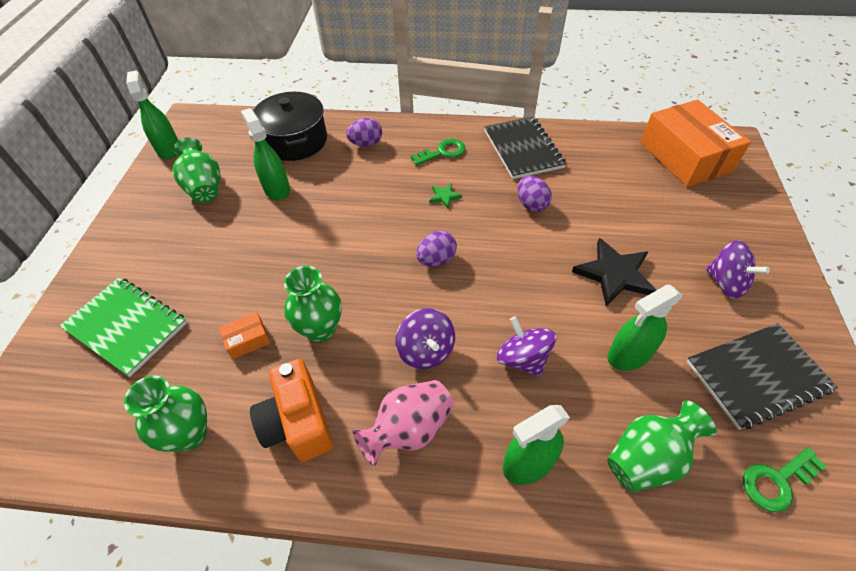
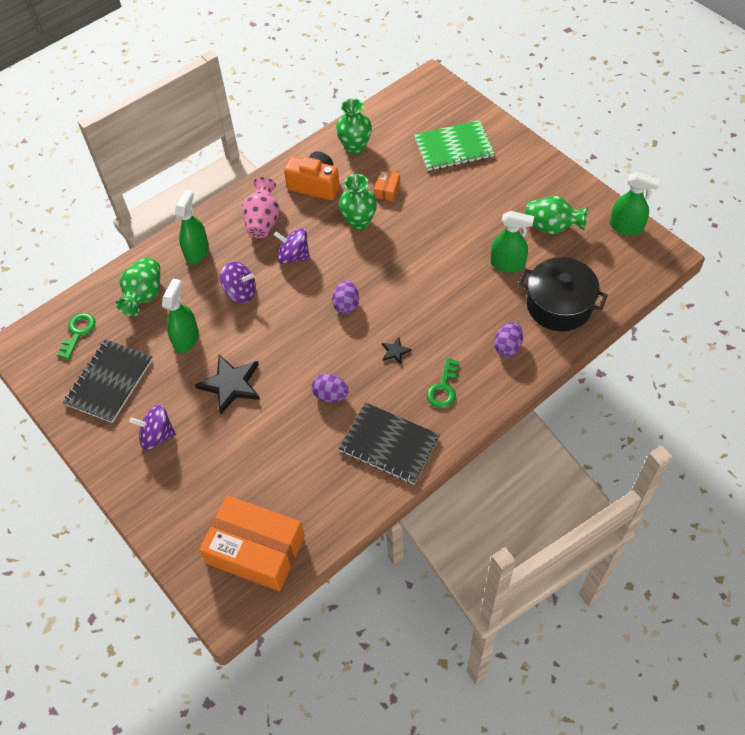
camera: 135 degrees right, 5 degrees up
(444, 196) = (395, 351): green star -> black star

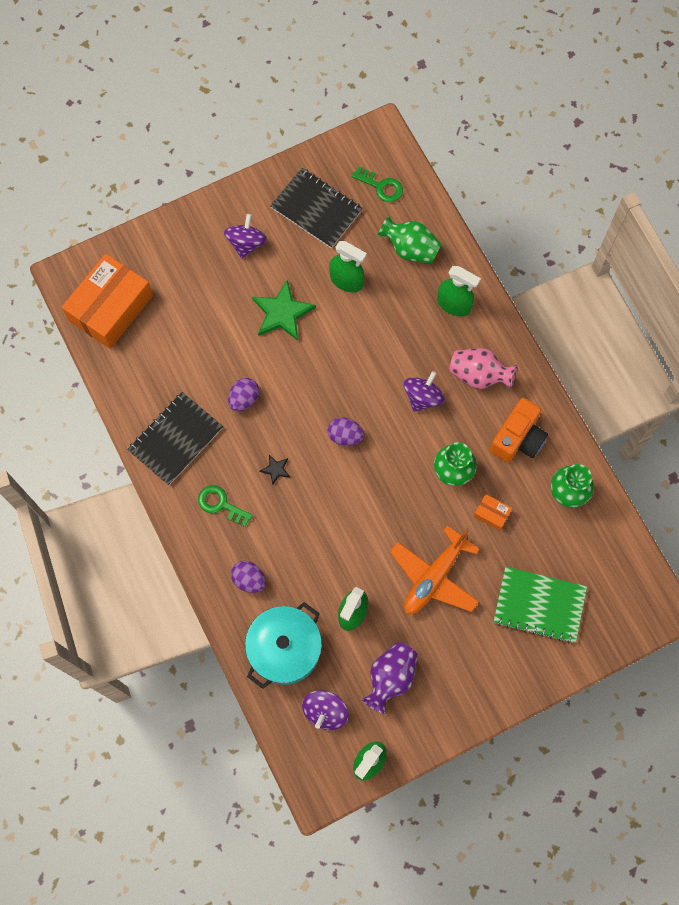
camera: 100 degrees right, 15 degrees up
(231, 385) = (282, 313): black star -> green star
(240, 292) = (390, 338): purple spinning top -> purple spinning top (325, 711)
(453, 147) = (539, 605): green notebook -> green notebook turned 75 degrees counterclockwise
(455, 216) = (434, 577): none -> orange plane
(552, 227) = (390, 678): green vase -> purple vase
(559, 305) = (284, 649): black pot -> turquoise pot

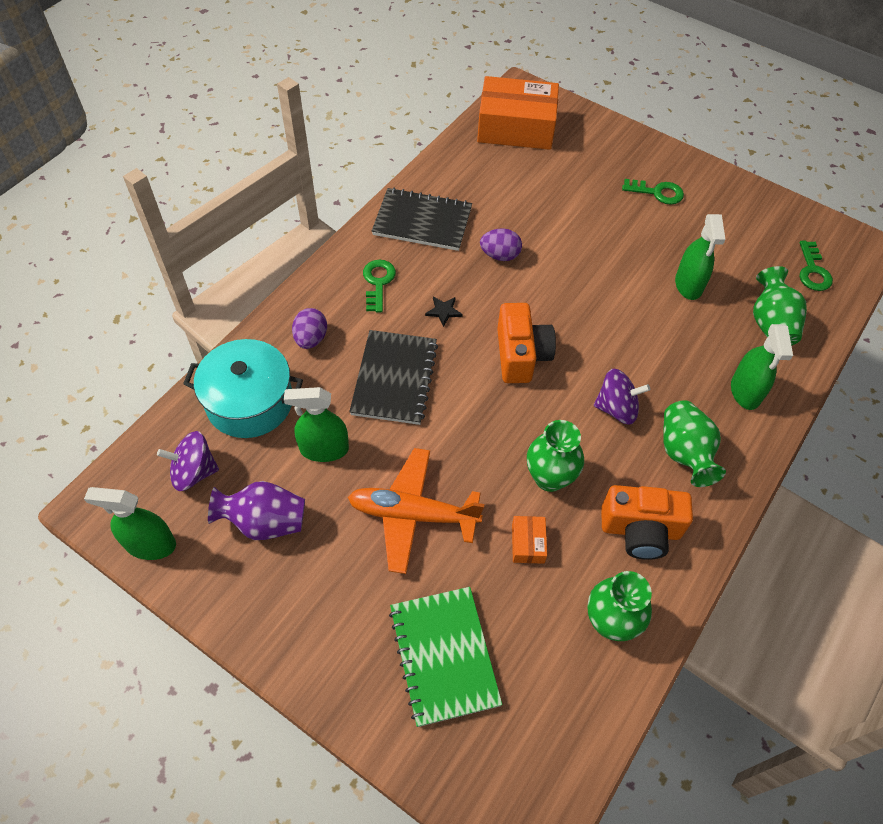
camera: 60 degrees right, 15 degrees down
(246, 243) = (657, 192): purple spinning top -> green key
(282, 313) = (611, 248): green star -> none
(316, 209) = (739, 230): black notebook -> black notebook (394, 378)
(345, 436) = (521, 355): purple egg -> orange camera
(479, 375) = (684, 453): pink vase -> green vase

